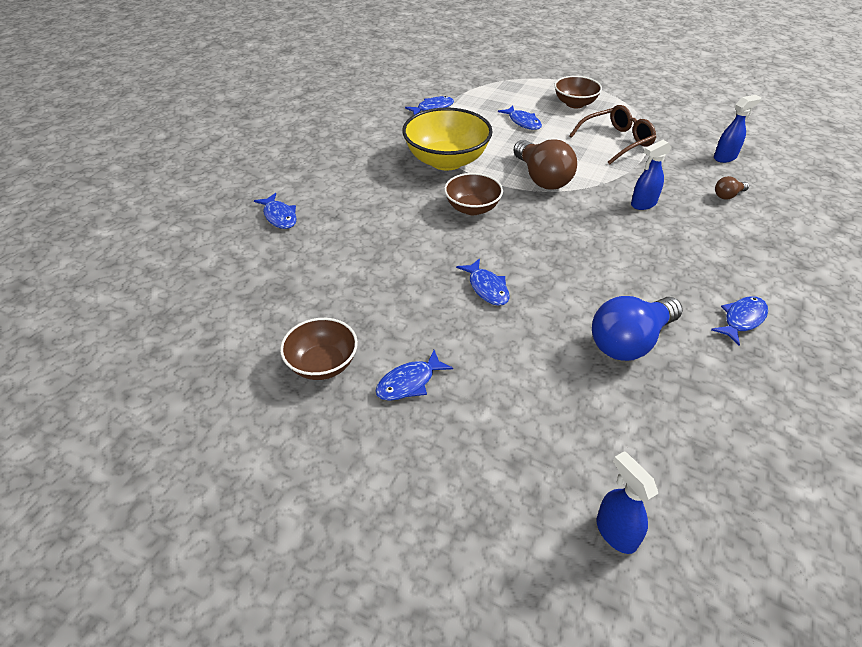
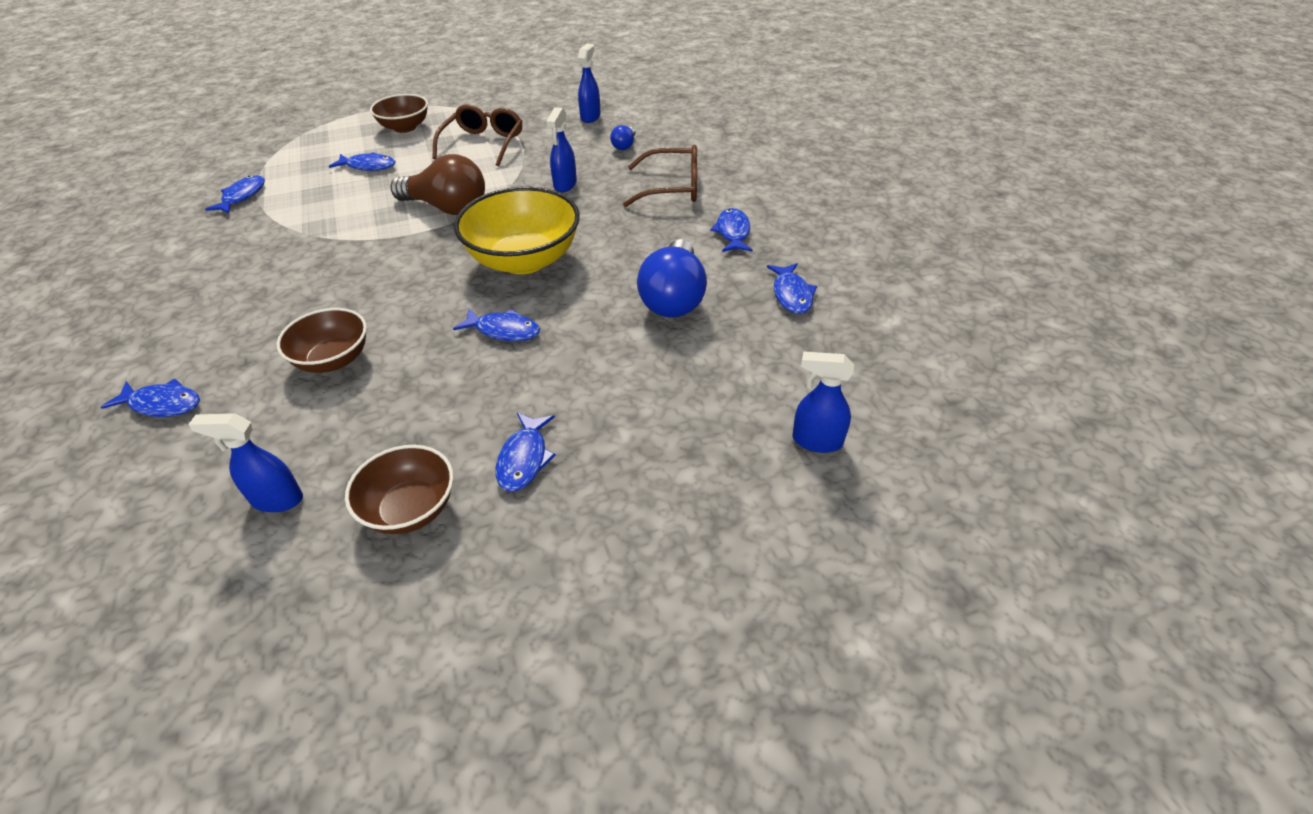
camera: 45 degrees left, 0 degrees up
(273, 308) = (276, 499): none -> blue spray bottle
(446, 161) = (322, 240): yellow bowl -> yellow bowl (524, 260)
(472, 208) = (405, 269): brown bowl -> brown bowl (333, 360)
(728, 195) = (624, 145): brown light bulb -> blue light bulb
(730, 252) = (672, 188): none -> brown glasses
(734, 404) = (791, 295): none -> blue fish

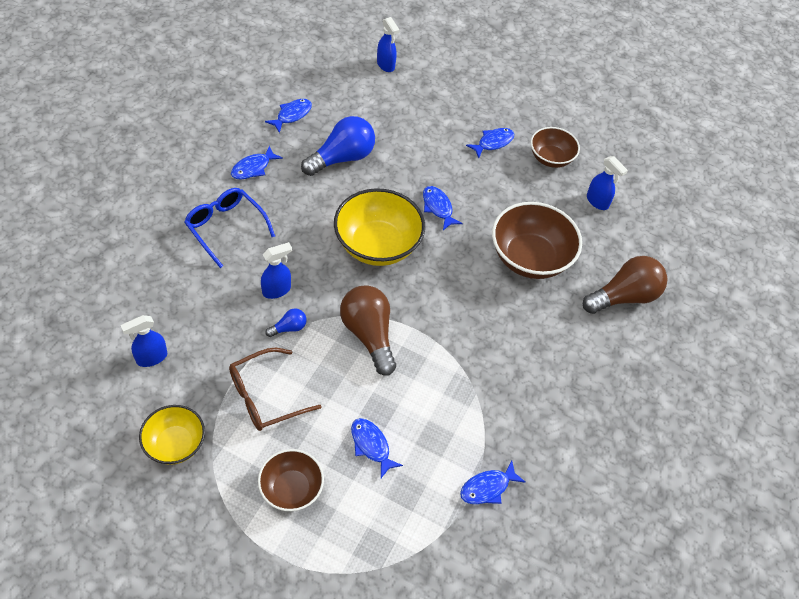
camera: 140 degrees left, 10 degrees up
(162, 404) = (624, 296): blue fish -> brown light bulb
(333, 360) = (530, 258): brown bowl -> brown bowl, size x1.66
(510, 104) = (175, 444): none -> yellow bowl
(624, 145) = (185, 296): blue light bulb -> blue light bulb (289, 328)
(672, 188) = (225, 227): brown glasses -> blue glasses

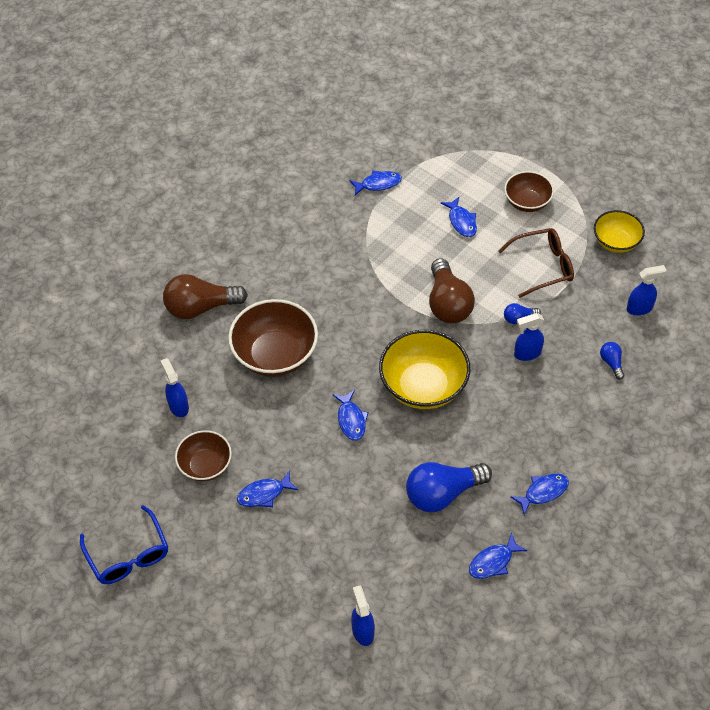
camera: 160 degrees left, 0 degrees up
(186, 291) = (611, 363): none -> blue light bulb
(225, 227) = (574, 423): blue glasses -> blue glasses (128, 555)

